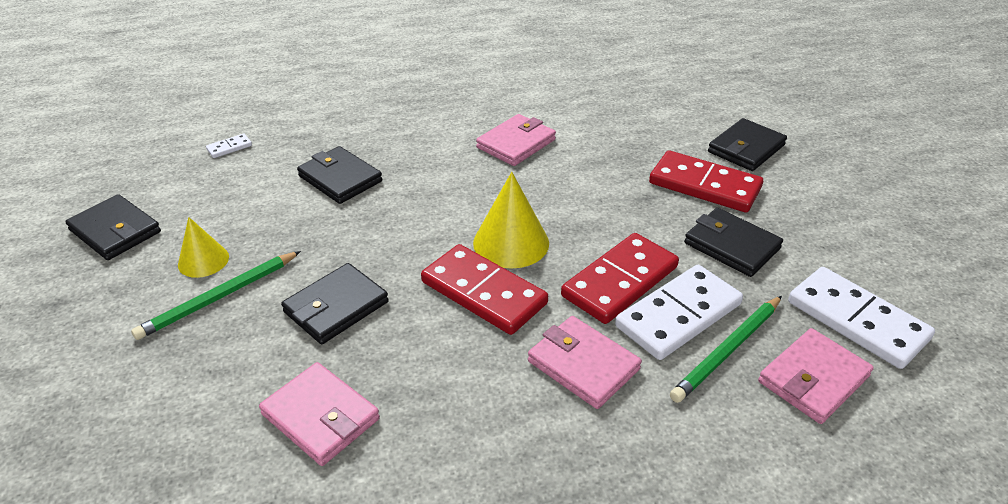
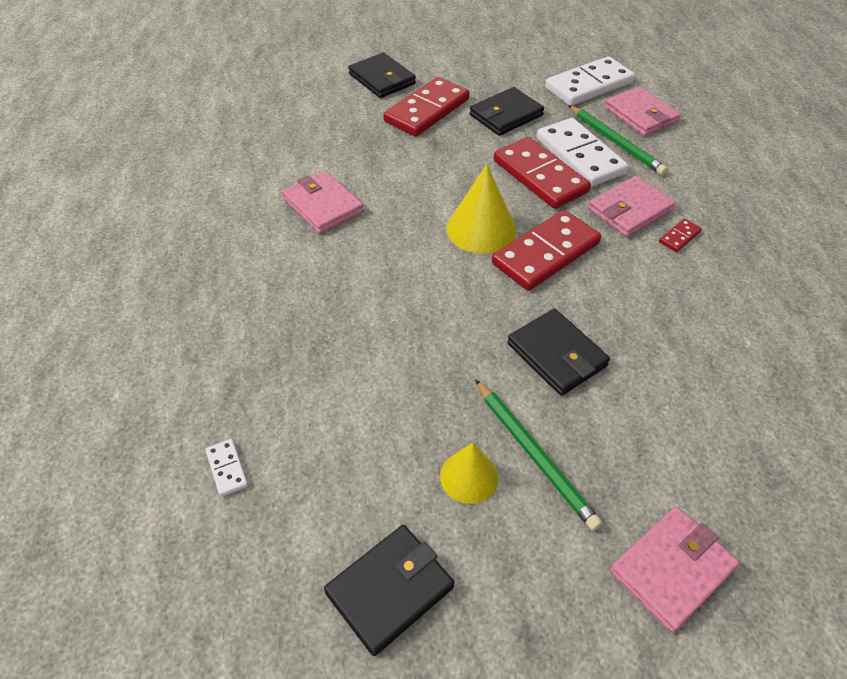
camera: 80 degrees left, 10 degrees up
(321, 416) = (690, 366): pink wallet -> pink wallet (671, 569)
(340, 179) = (341, 349): black wallet -> none
(544, 416) = (679, 237): none -> red domino

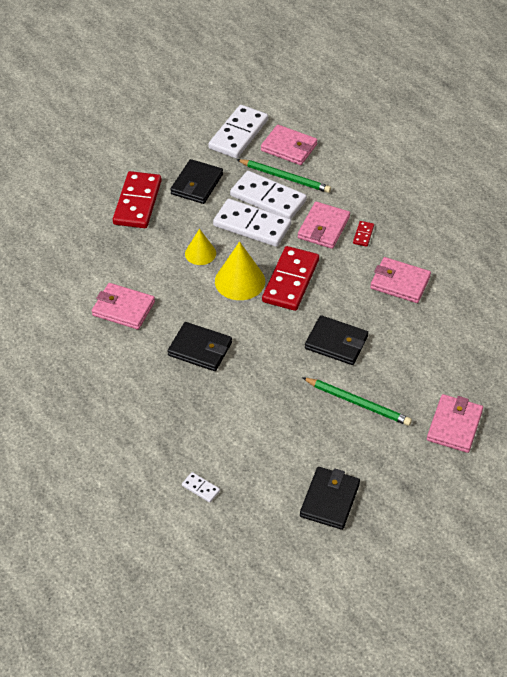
camera: 30 degrees left, 0 degrees up
(382, 79) = (83, 187): black wallet -> black wallet (200, 349)
(469, 476) = (332, 430): yellow cone -> yellow cone (200, 253)
(540, 176) = (252, 225): red domino -> white domino
(698, 314) = (400, 282): none -> pink wallet

